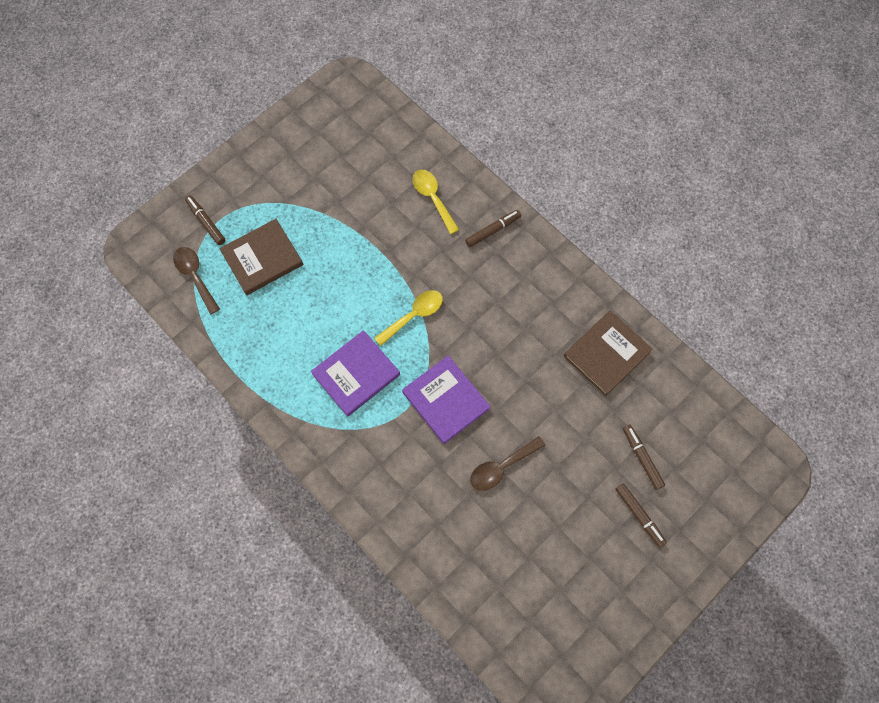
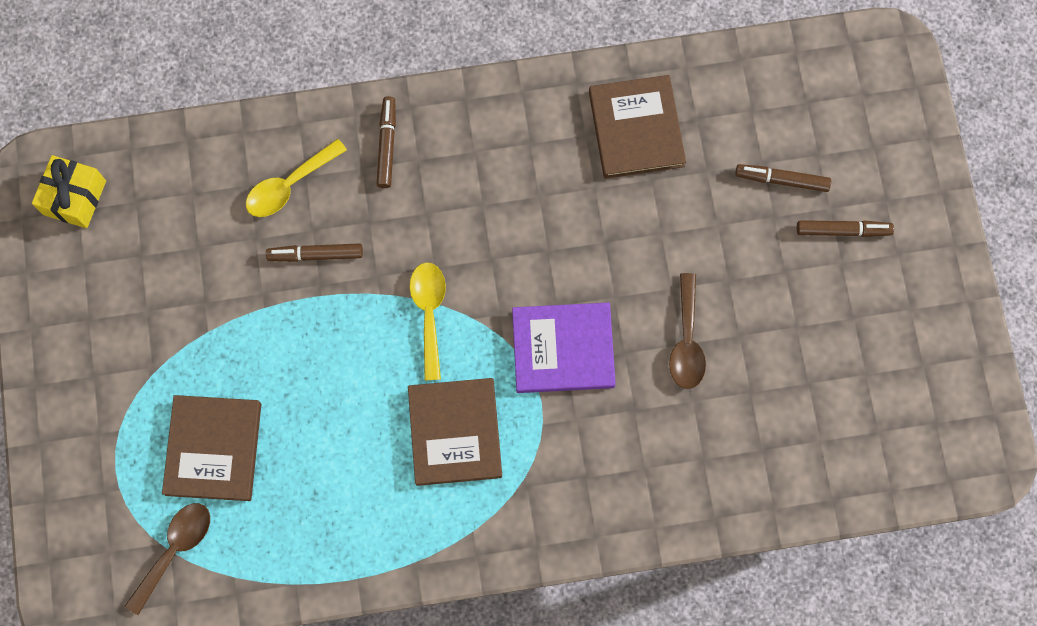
camera: 55 degrees left, 5 degrees up
(195, 276) = (175, 550): brown spoon -> brown spoon turned 120 degrees clockwise
(206, 222) = (106, 489): brown marker -> brown marker (315, 255)
(349, 105) = (75, 197): none -> yellow gift
(356, 374) = (455, 432): purple book -> brown book
(433, 198) = (289, 185): yellow spoon -> yellow spoon turned 45 degrees counterclockwise

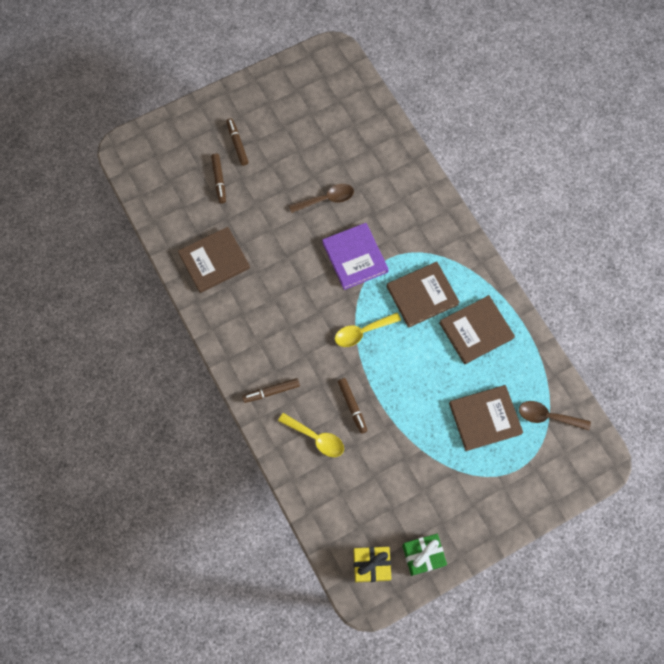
camera: 110 degrees left, 5 degrees down
(55, 274) = (423, 555): none -> green gift
(360, 496) = (476, 331): none -> brown book

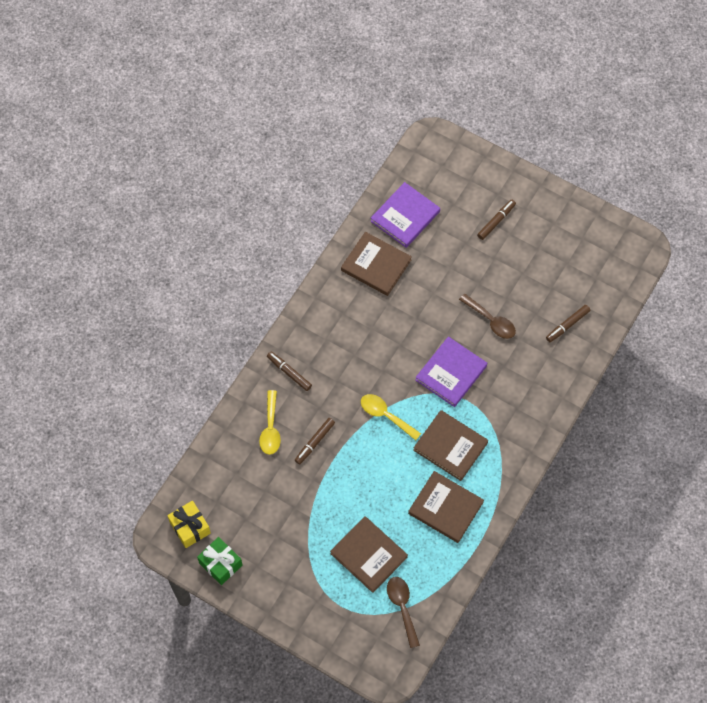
camera: 60 degrees right, 5 degrees down
(183, 211) = (405, 216): none -> purple book
(219, 180) = (452, 227): brown marker -> brown marker (567, 325)

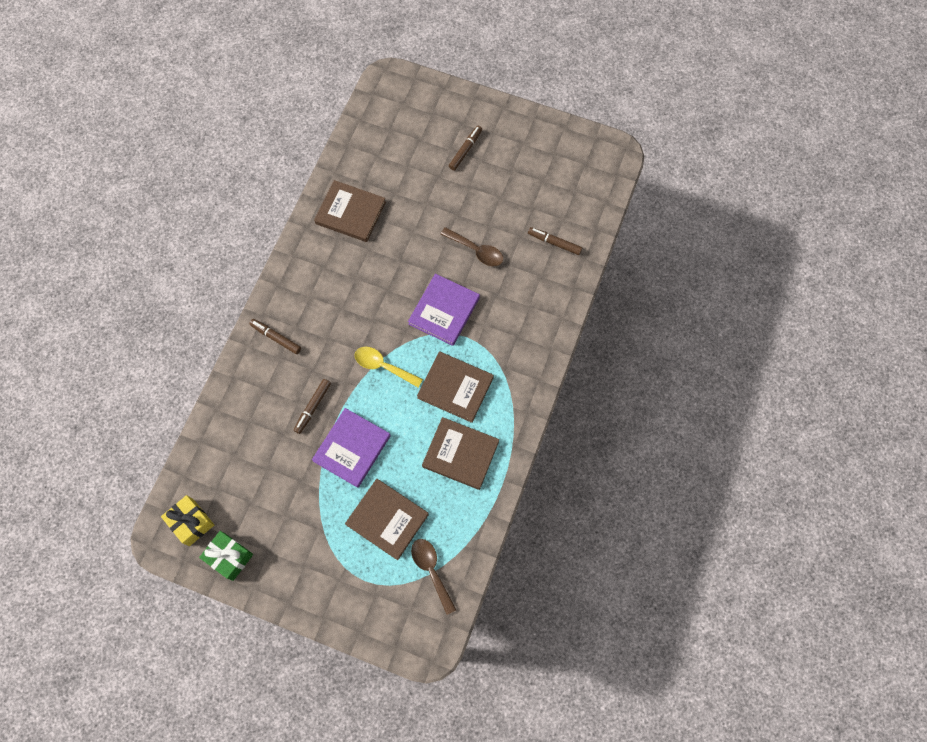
camera: 10 degrees left, 5 degrees up
(270, 428) = (264, 400): yellow spoon -> none
(405, 216) = (373, 159): purple book -> purple book (352, 448)
(567, 325) = (554, 243): brown marker -> brown marker turned 75 degrees clockwise

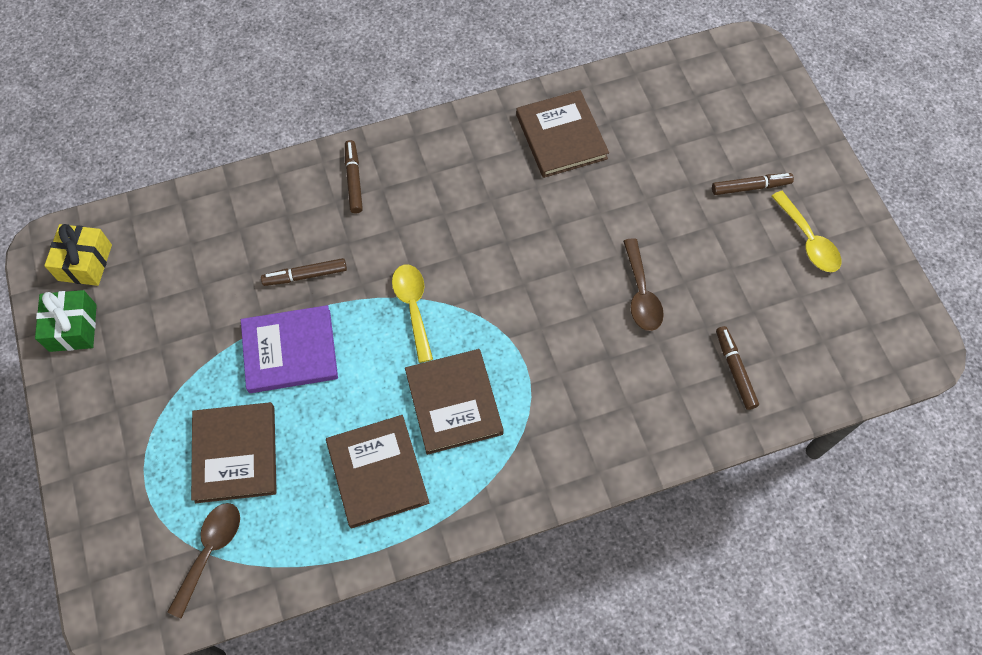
camera: 50 degrees right, 5 degrees down
(444, 311) = (536, 318): purple book -> none
(518, 151) = (808, 240): none -> yellow spoon

